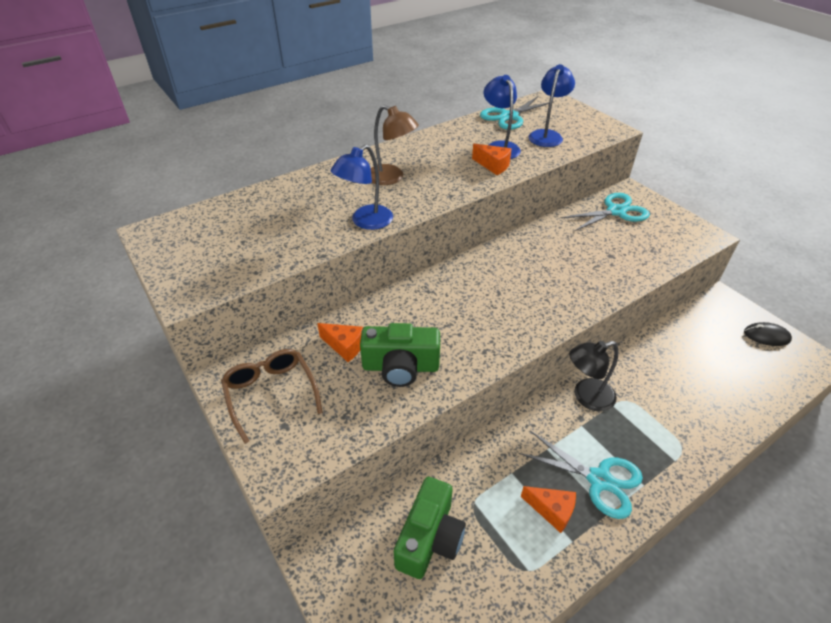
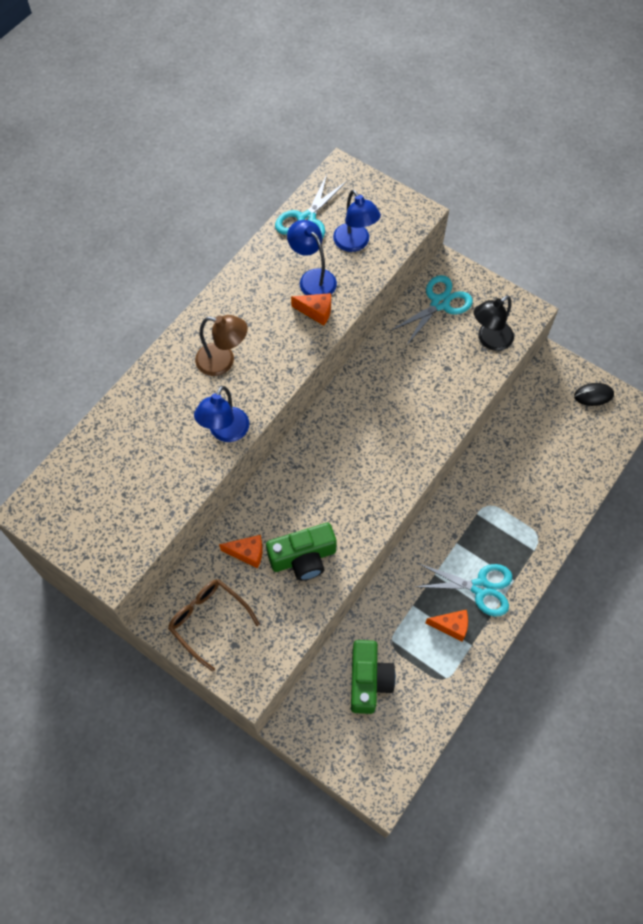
camera: 20 degrees left, 20 degrees up
(547, 135) = (355, 243): blue lamp -> blue lamp turned 150 degrees clockwise
(586, 397) = (454, 513): black lamp -> black lamp (489, 340)

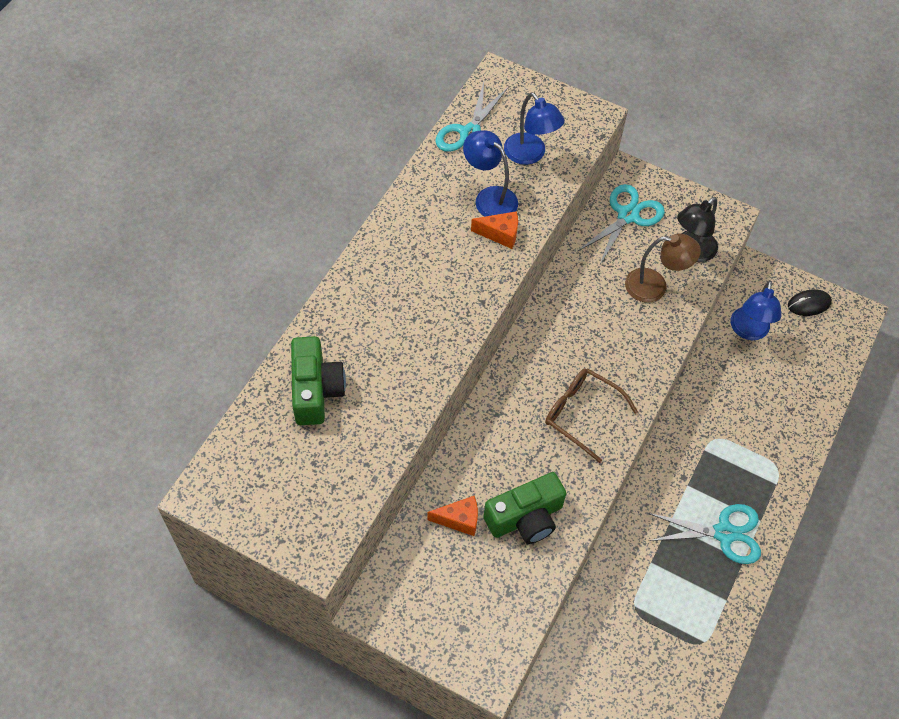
camera: 10 degrees left, 5 degrees down
(208, 621) = (427, 603): brown glasses -> brown glasses (581, 414)
(223, 361) = (403, 299): brown lamp -> brown lamp (655, 286)
(225, 432) = (420, 379): blue lamp -> blue lamp (748, 331)
(368, 680) = (616, 655): green camera -> green camera (315, 390)
(451, 626) = (699, 581): orange cheese -> none

